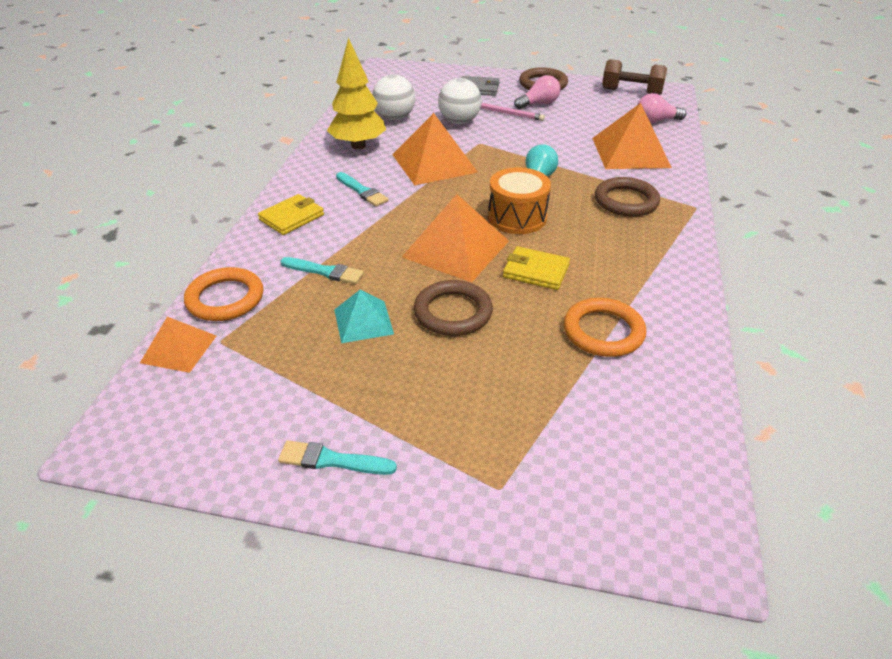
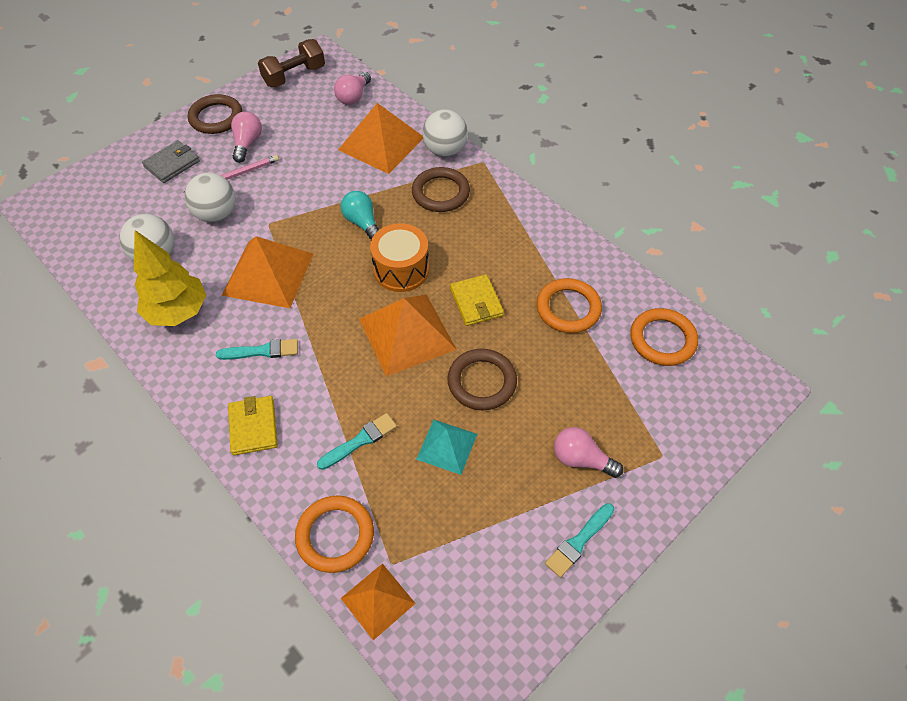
camera: 55 degrees left, 15 degrees up
(432, 420) = (581, 459): none -> pink light bulb
(536, 271) = (476, 302): yellow wallet -> yellow wallet turned 75 degrees counterclockwise
(655, 422) = (662, 339): none -> orange ring
(675, 183) = (445, 150): none -> white ball

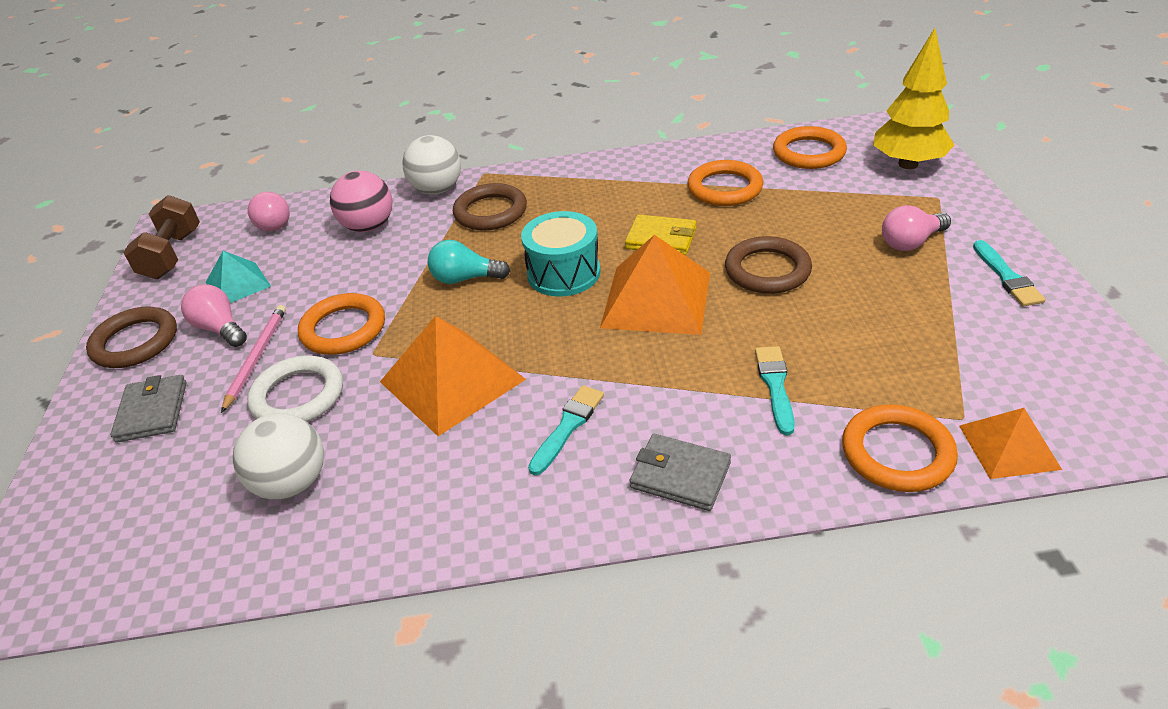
camera: 50 degrees left, 15 degrees down
(178, 312) = (419, 491): yellow tree -> yellow tree (908, 164)
(216, 214) = (298, 396): white ball -> white ring
(253, 427) = (680, 475): yellow wallet -> grey wallet
(280, 196) = (343, 329): none -> orange ring
(381, 143) = (369, 227): orange pyramid -> pink ball
(401, 269) = (564, 273): orange drum -> turquoise drum
(447, 446) = (832, 322): turquoise pyramid -> turquoise pyramid (238, 284)

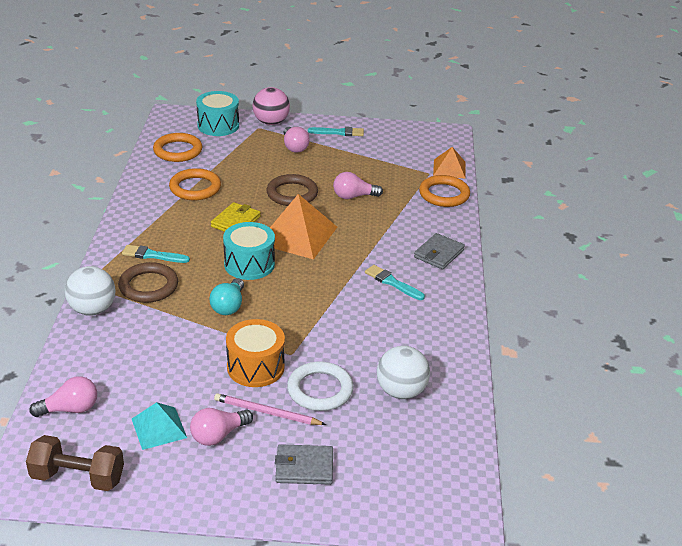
camera: 85 degrees left, 5 degrees down
(135, 342) = (208, 488): brown ring -> none
(343, 329) = (255, 367): orange ring -> orange drum
(369, 227) = (122, 350): pink ball -> pink ball (271, 122)
(452, 380) = (335, 321): orange pyramid -> none
(775, 386) = (388, 214): turquoise brush -> turquoise brush (152, 255)
(804, 335) = (353, 196): none -> pink light bulb
(908, 164) = (218, 125): yellow tree -> turquoise drum

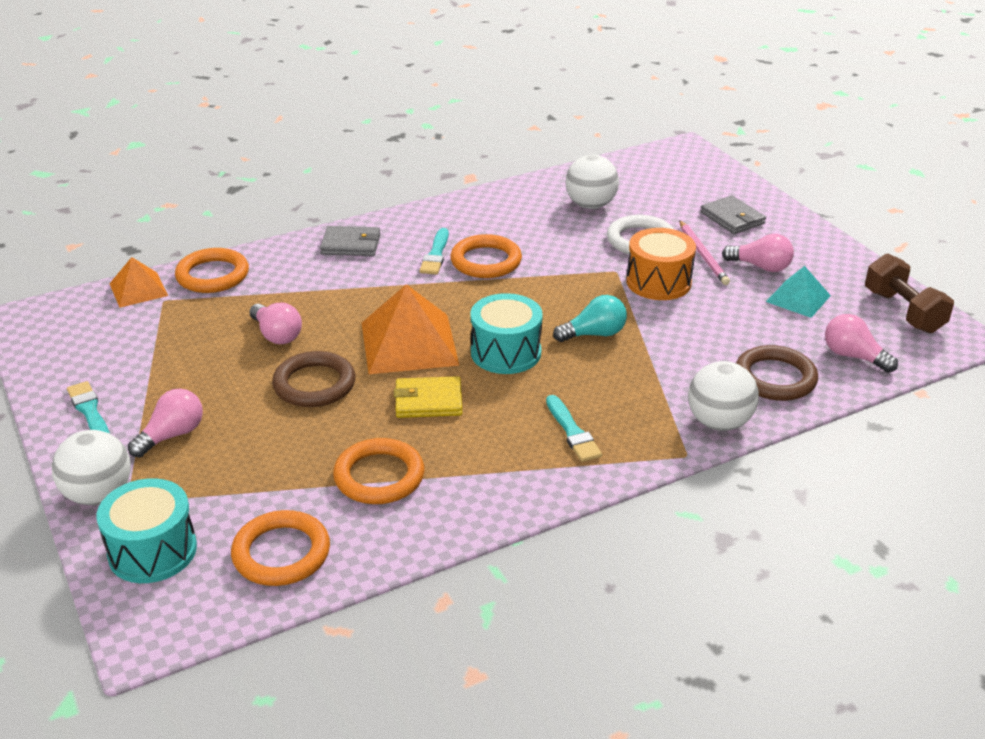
camera: 120 degrees left, 0 degrees up
(148, 286) = (630, 404): brown ring -> brown ring (775, 378)
(271, 122) = (98, 495): pink ball -> white ball
(363, 300) = (486, 261): none -> orange ring

